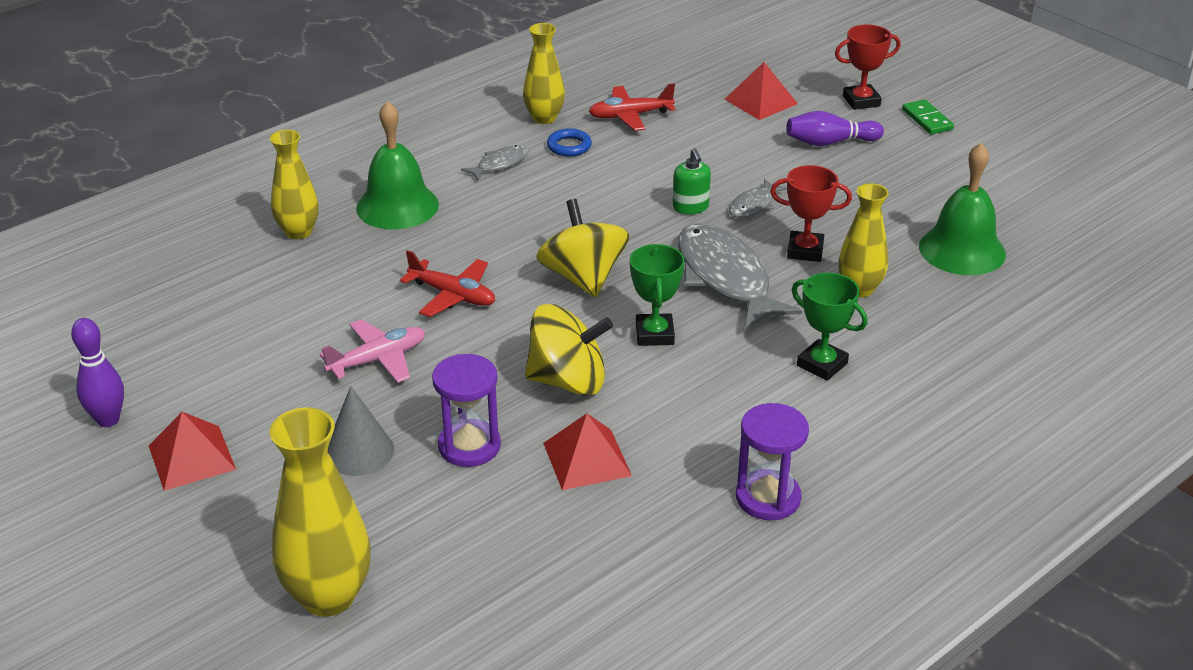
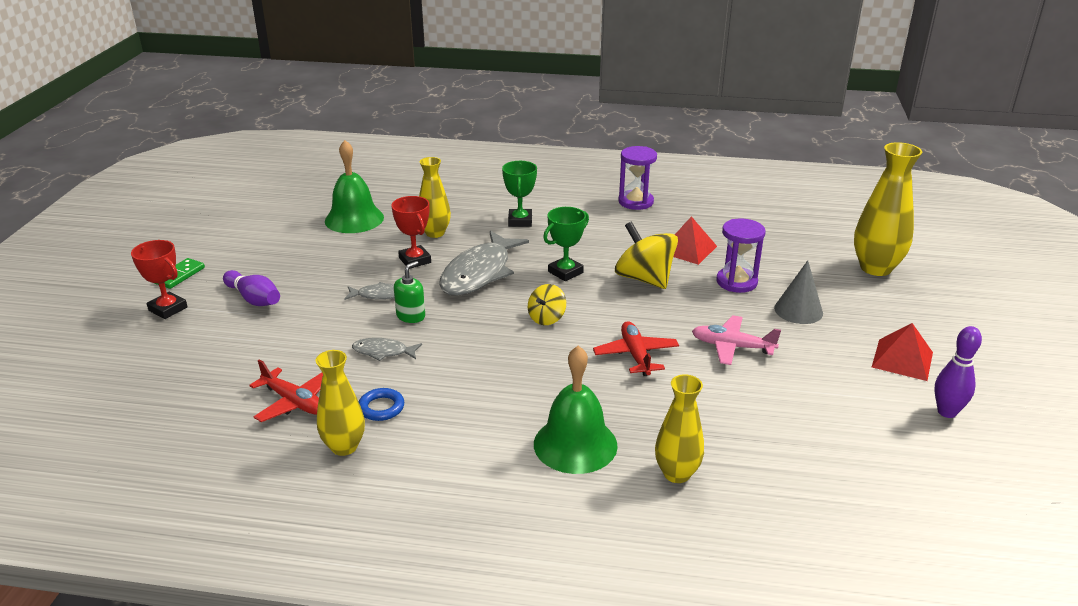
camera: 130 degrees left, 5 degrees down
(500, 164) = (450, 428): grey fish -> grey fish (383, 352)
(583, 277) = (546, 318): yellow spinning top -> yellow spinning top, size x0.56
(761, 101) = (207, 350): red pyramid -> none

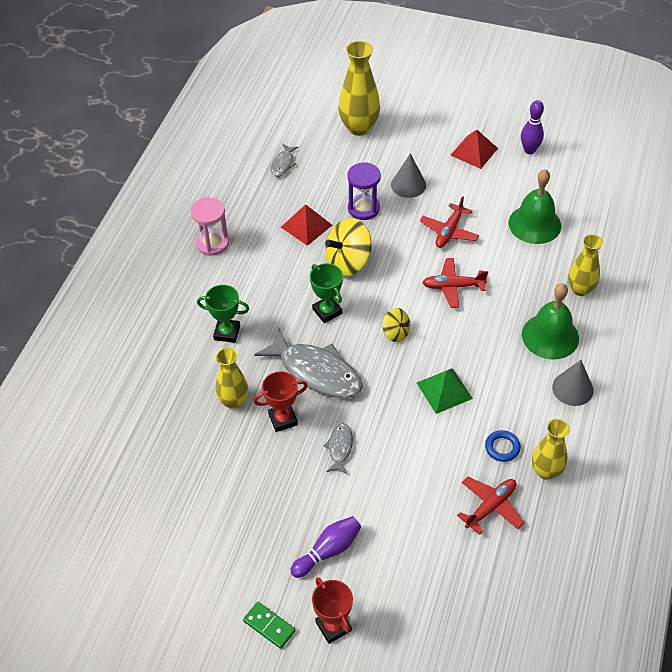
camera: 80 degrees left, 20 degrees up
(168, 309) = (333, 626): red trophy -> red trophy turned 75 degrees counterclockwise
(354, 219) = (184, 470): green bell -> green bell (534, 224)
(383, 352) = (429, 446): grey fish -> grey fish (283, 164)
(411, 316) = (378, 425): green soap dispenser -> none
(466, 358) = (444, 390): none -> green pyramid
(484, 469) = (572, 388): none -> grey cone
(635, 202) = (212, 243): purple hourglass -> pink hourglass
(732, 347) = (449, 231): pink plane -> red plane

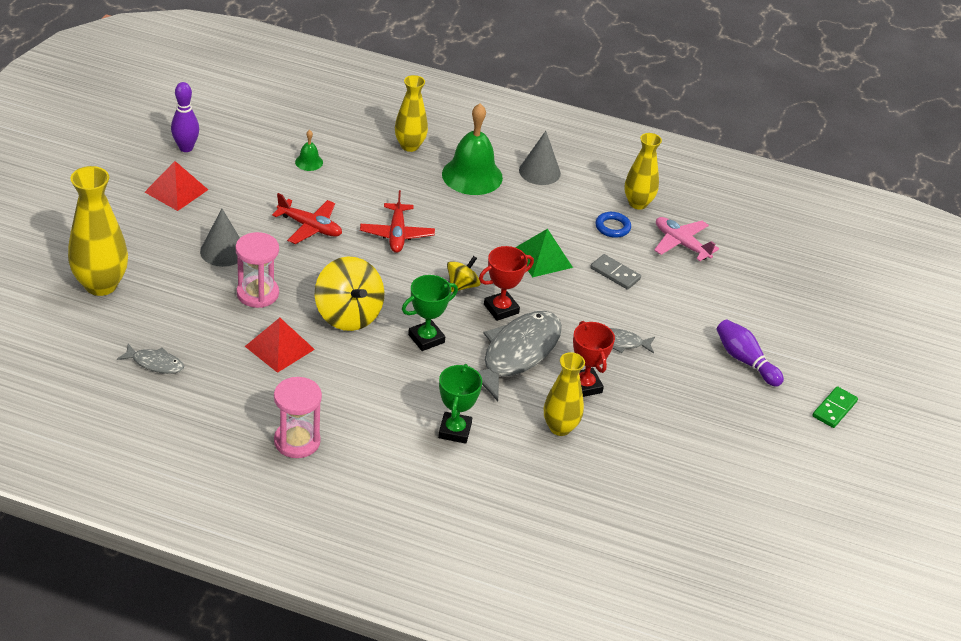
camera: 95 degrees left, 10 degrees down
(333, 626) = (825, 362): red trophy -> red trophy (501, 309)
(363, 208) = (257, 294): purple hourglass -> pink hourglass
(433, 447) = (615, 274): none -> grey domino
(490, 507) = (681, 244): red plane -> pink plane
(534, 224) = (309, 162): green bell -> green bell, size x0.45

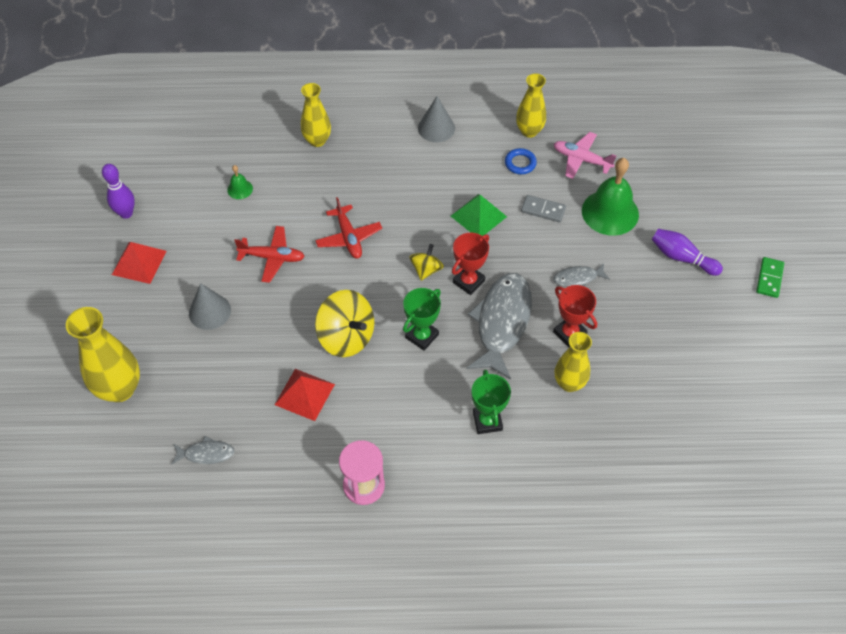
camera: 15 degrees left, 15 degrees up
(257, 294) = (260, 345): pink hourglass -> none
(472, 175) = (383, 152): green bell -> green bell (610, 212)

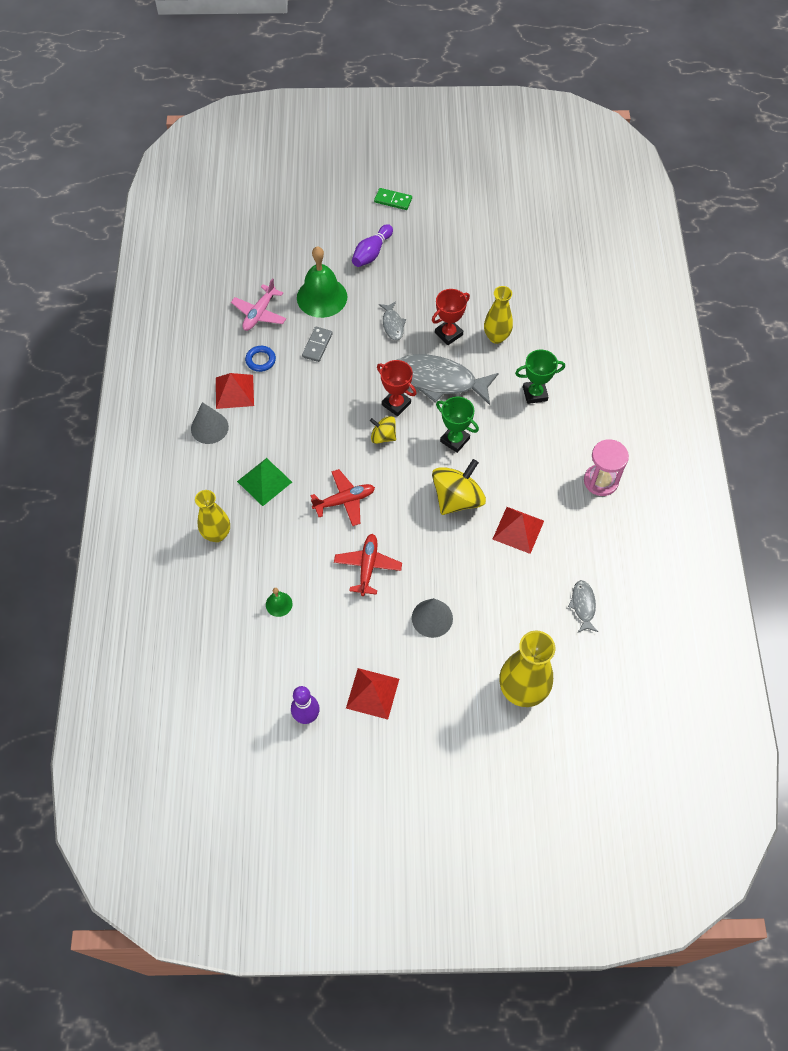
camera: 90 degrees left, 5 degrees up
(478, 216) = (322, 395): green pyramid -> green pyramid (264, 481)
(480, 144) = (234, 391): none -> red pyramid
(529, 131) = (221, 351): yellow vase -> none

